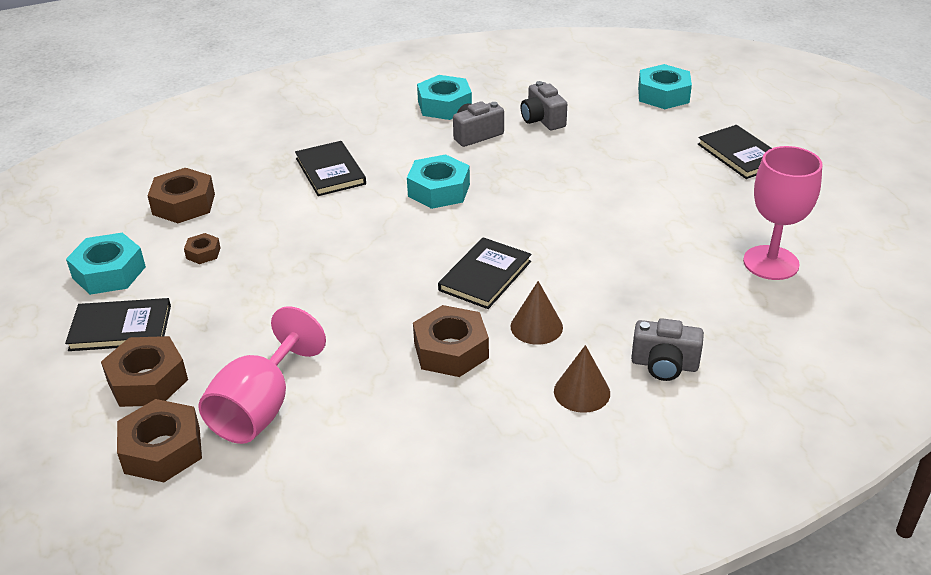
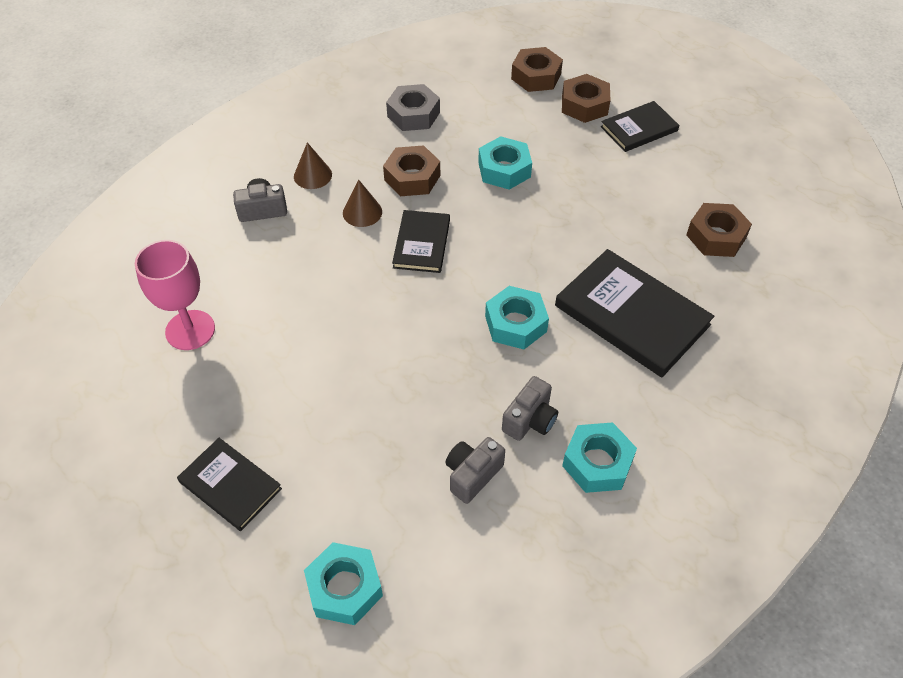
camera: 155 degrees right, 15 degrees up
(109, 272) = (696, 162): turquoise nut -> turquoise nut (504, 170)
(203, 253) = (649, 197): brown nut -> none
(260, 408) = (503, 110): pink goblet -> none
(330, 171) = (632, 315): black book -> black book, size x1.70
(391, 442) = (413, 114): none -> grey nut
(542, 120) = (472, 475): grey camera -> grey camera turned 90 degrees counterclockwise

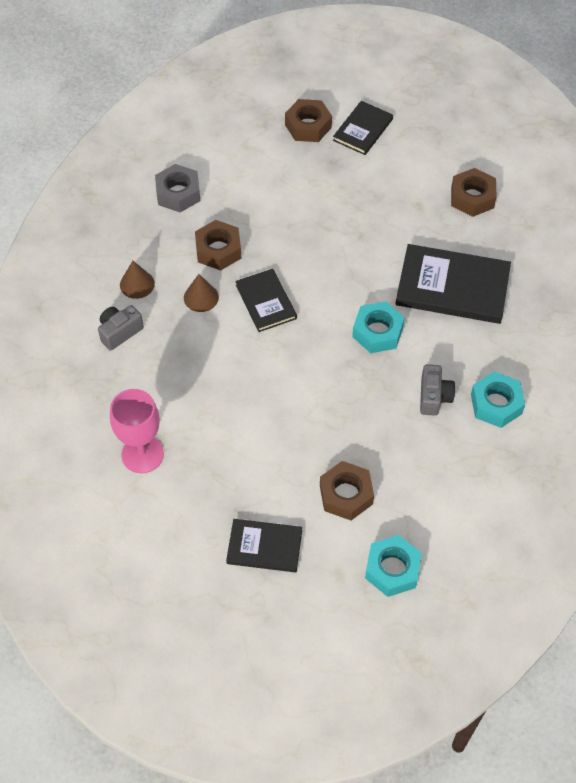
camera: 30 degrees left, 5 degrees up
(472, 475) = (422, 454): grey camera -> none
(504, 170) = (284, 211): turquoise nut -> none
(536, 76) = (252, 115): brown nut -> brown nut (346, 494)

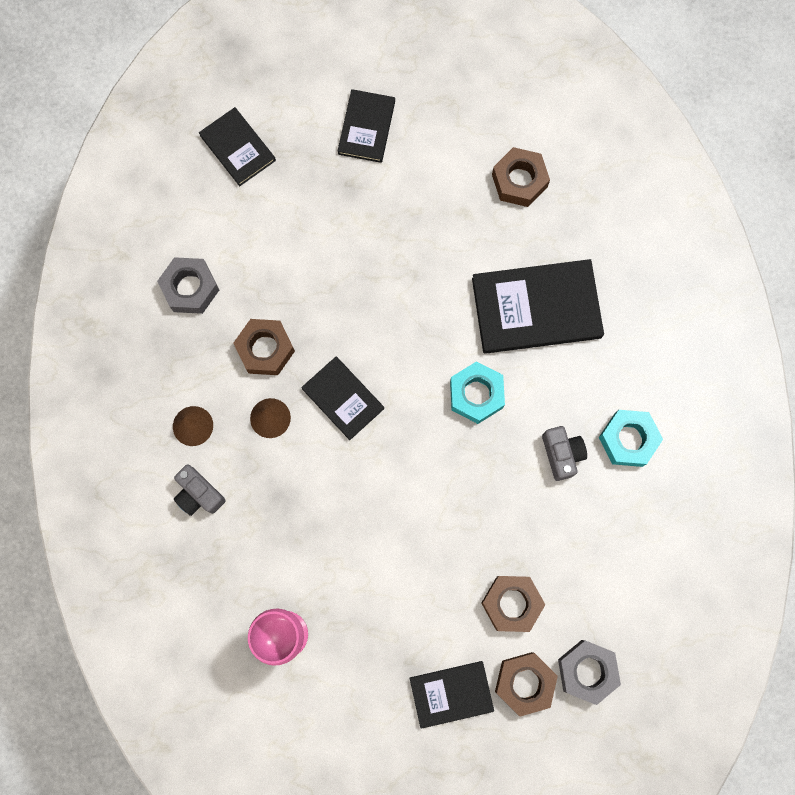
camera: 20 degrees left, 20 degrees up
(119, 332) = (199, 494): grey camera -> grey camera turned 75 degrees counterclockwise
(256, 115) = (238, 148): none -> black book
(308, 126) = (302, 143): brown nut -> brown nut (524, 683)
(392, 569) = (587, 671): turquoise nut -> grey nut

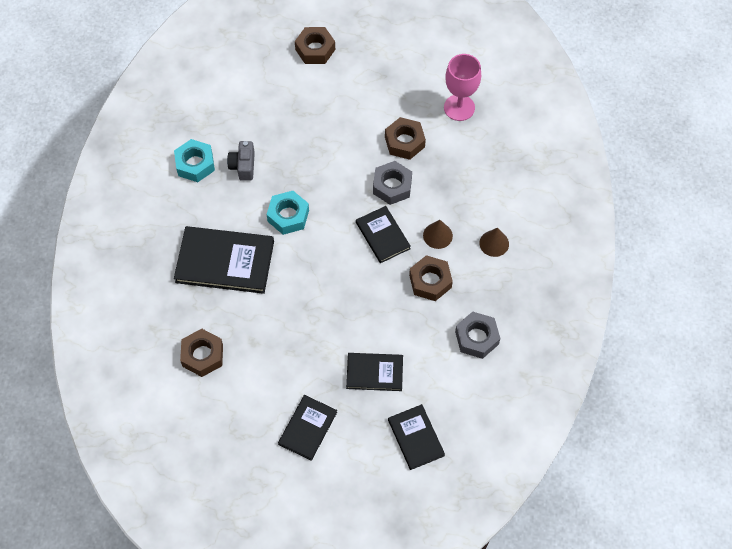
camera: 165 degrees left, 15 degrees down
(199, 494) = (498, 200): grey camera -> none
(451, 694) = (362, 54): black book -> black book (374, 372)
(511, 603) = (308, 91): brown nut -> brown nut (404, 142)
(587, 671) = (274, 47): grey nut -> grey nut (392, 186)

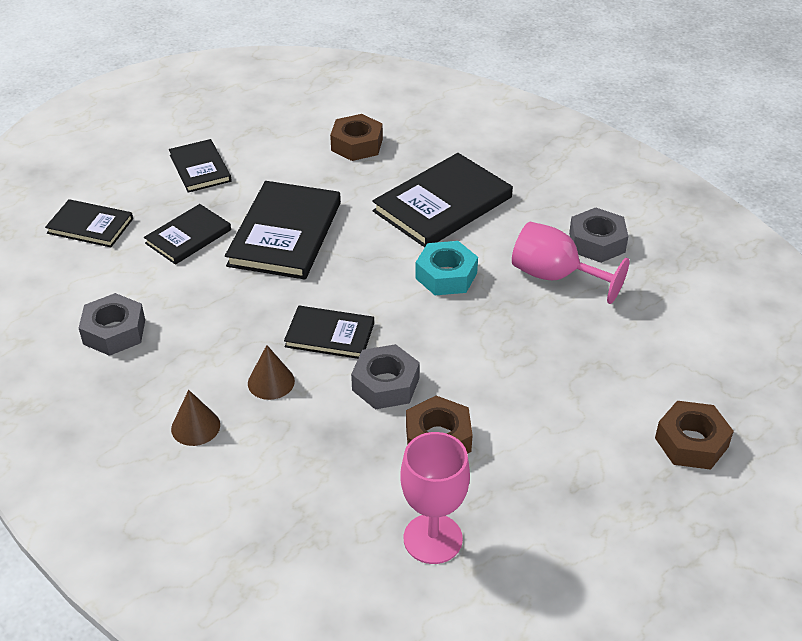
camera: 130 degrees right, 20 degrees down
(195, 164) = (597, 242): turquoise nut -> grey nut
(243, 166) = (555, 276): grey camera -> pink goblet
(325, 323) = (285, 234): none -> black book
(430, 281) = (225, 338): brown nut -> none

